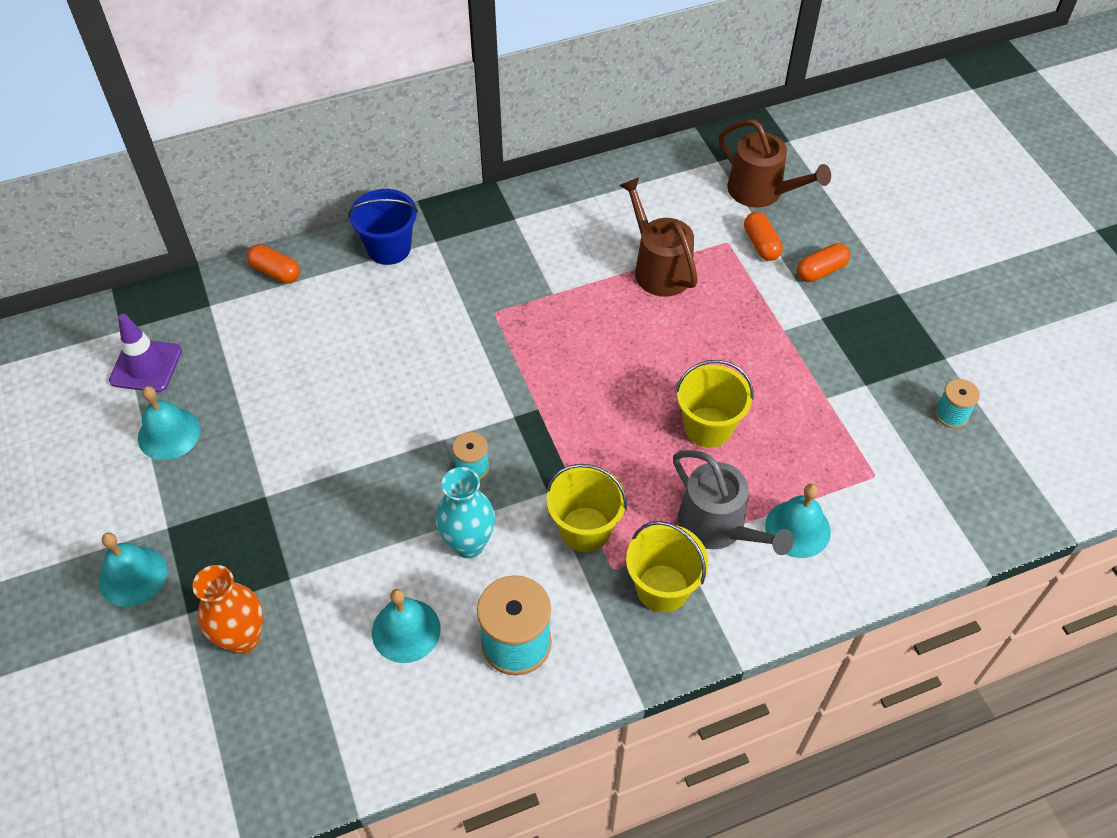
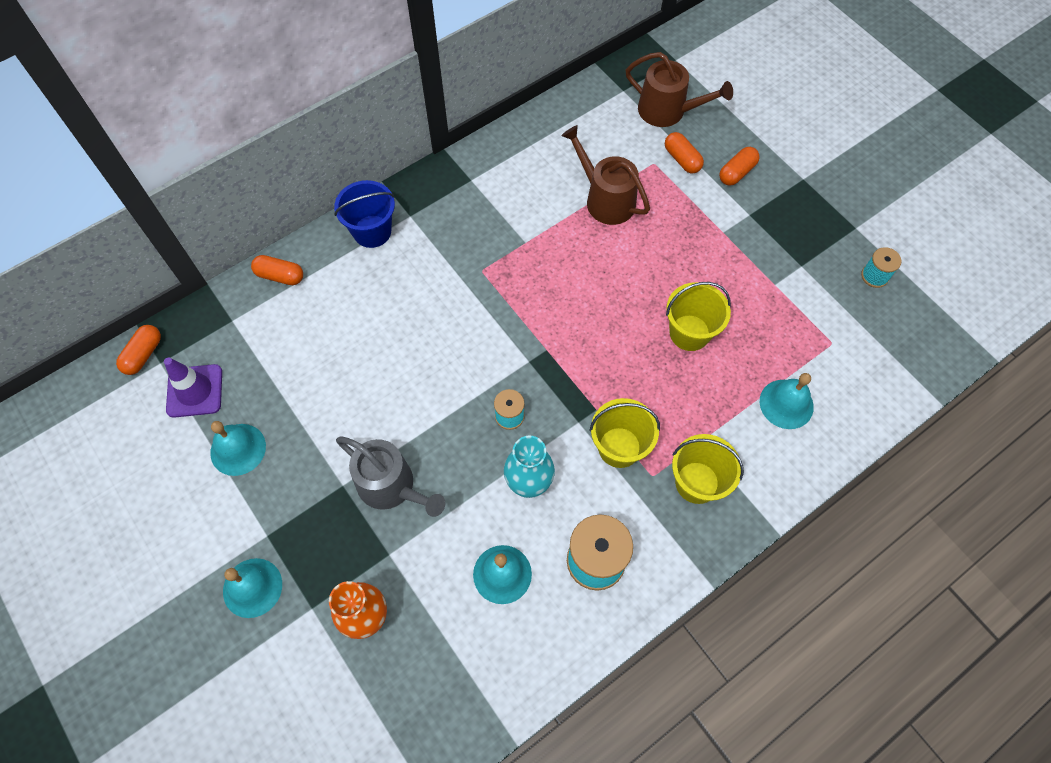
camera: 15 degrees left, 10 degrees up
(107, 319) = (143, 354): none -> orange capsule
(718, 526) = (724, 418): grey watering can -> grey watering can (391, 486)

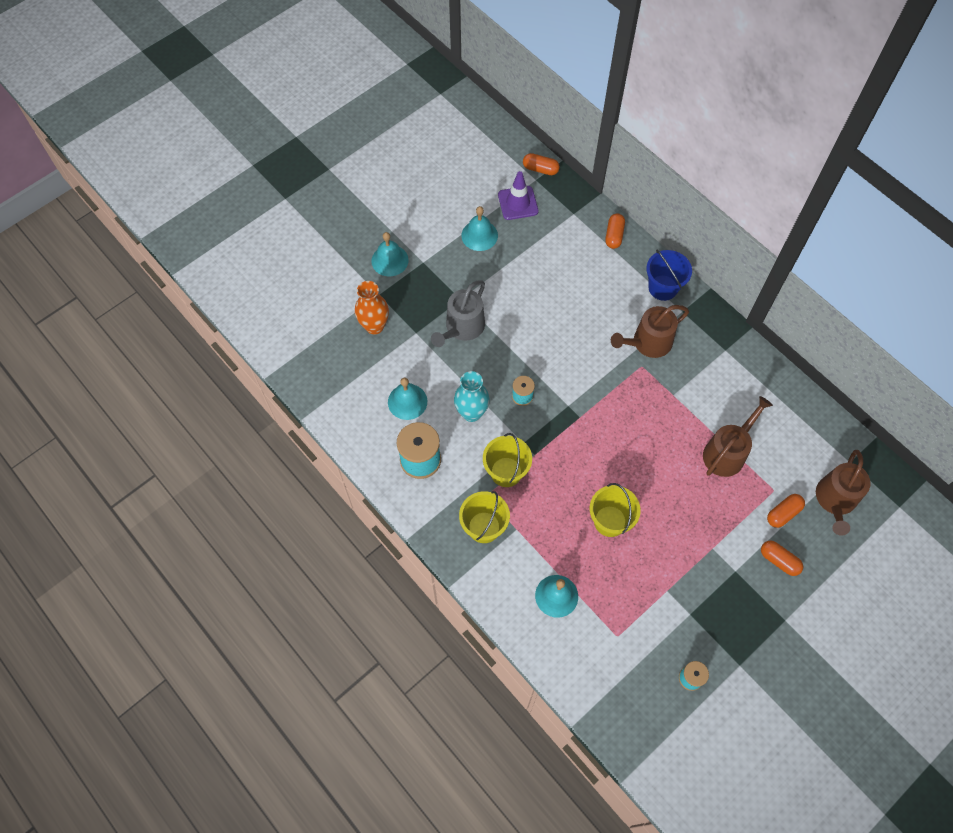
camera: 85 degrees right, 0 degrees up
(449, 259) = (648, 343): none -> brown watering can

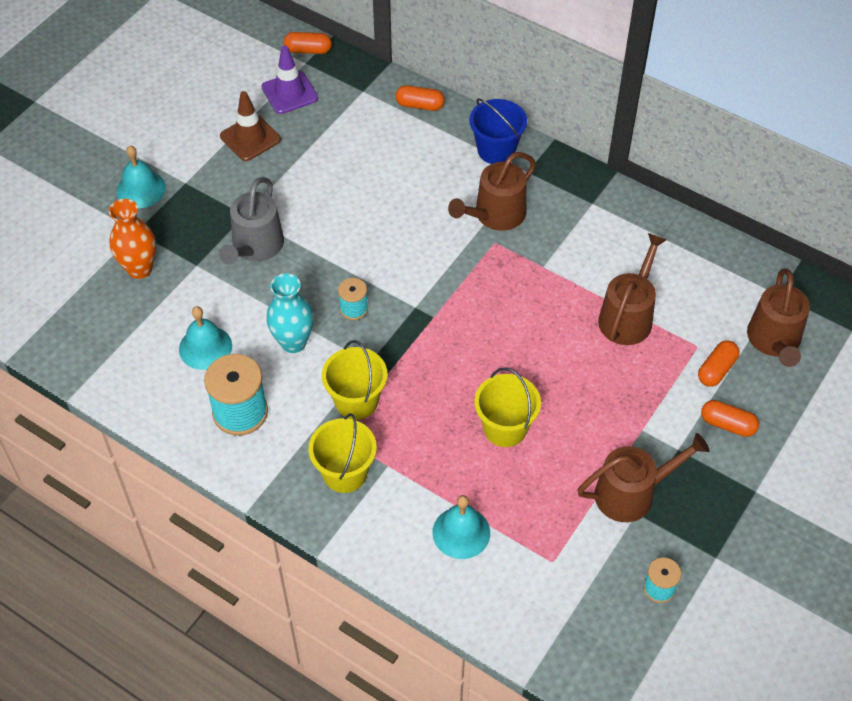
camera: 15 degrees left, 10 degrees down
(479, 235) = (250, 138): turquoise bell -> brown traffic cone
(614, 235) = (420, 105): orange capsule -> orange capsule turned 75 degrees counterclockwise
(690, 598) = (631, 493): none -> brown watering can

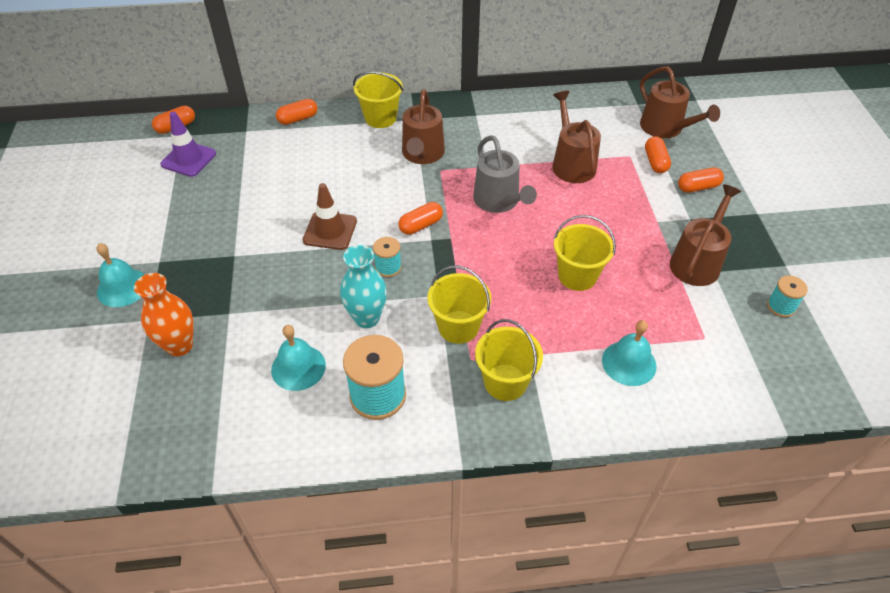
camera: 40 degrees left, 5 degrees down
(250, 138) = (186, 203): brown traffic cone -> brown traffic cone (330, 231)
(255, 247) = (266, 272): grey watering can -> grey watering can (499, 201)
(420, 287) = (421, 225): none -> orange capsule
(496, 150) = (380, 118): blue bucket -> yellow bucket

